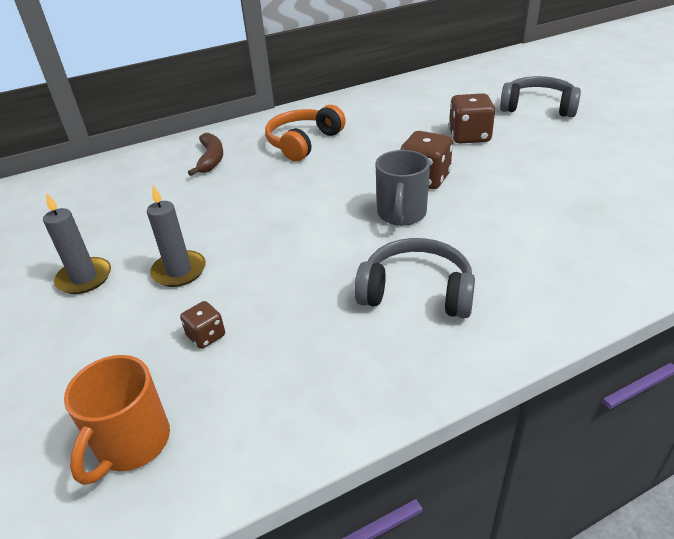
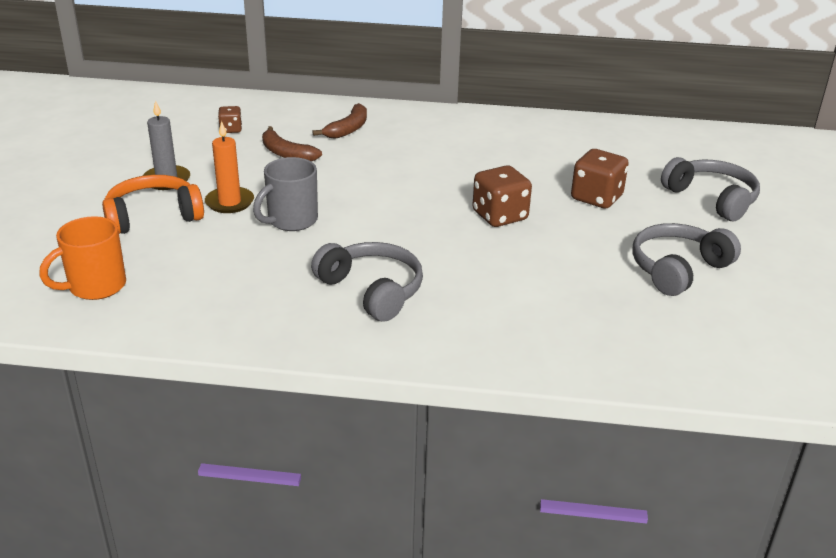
camera: 30 degrees right, 5 degrees down
(179, 271) = (229, 202): grey candle -> orange candle
(180, 202) = (286, 153): none -> brown banana
(206, 336) = (200, 250): brown dice -> brown dice (231, 129)
(303, 142) = (439, 144): orange headphones -> orange headphones (153, 216)
(401, 214) = (439, 234): grey mug -> grey mug (291, 220)
(593, 164) = (677, 269): none -> grey headphones

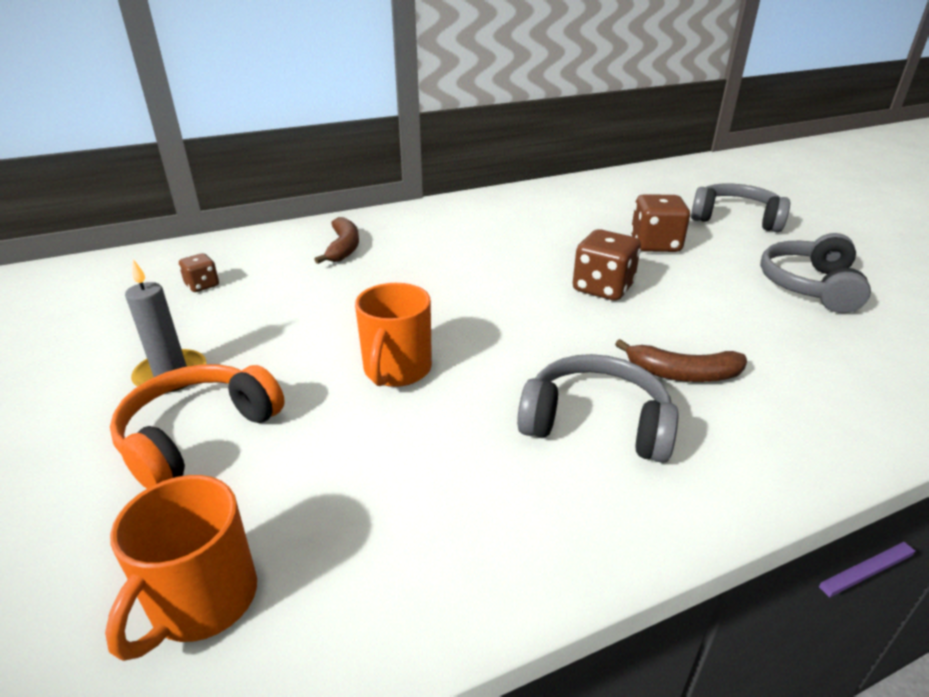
camera: 30 degrees left, 0 degrees up
(229, 202) = (292, 375): orange candle -> none
(286, 153) = (302, 293): brown banana -> brown banana (683, 374)
(291, 220) = (396, 370): grey mug -> orange mug

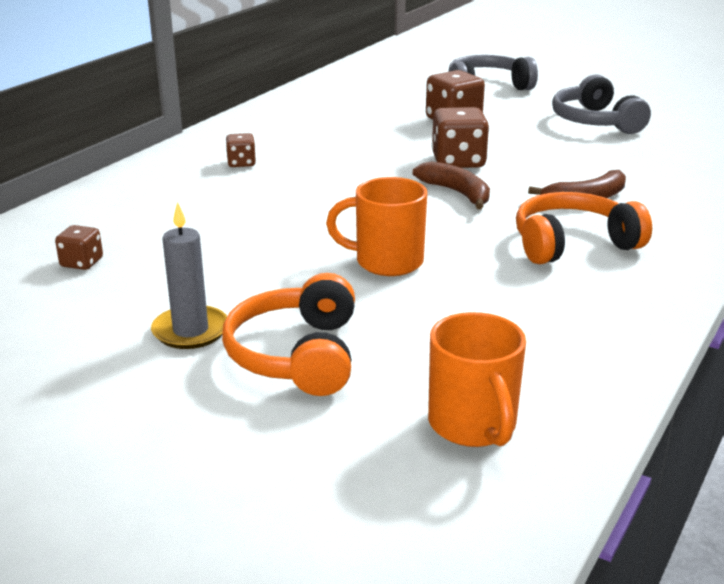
camera: 35 degrees left, 5 degrees down
(343, 248) = (177, 193): brown banana -> brown banana (457, 193)
(396, 370) = (386, 262): orange mug -> orange mug turned 120 degrees clockwise
(423, 236) = (241, 163): none -> brown dice
(596, 423) = (572, 244): grey headphones -> orange headphones

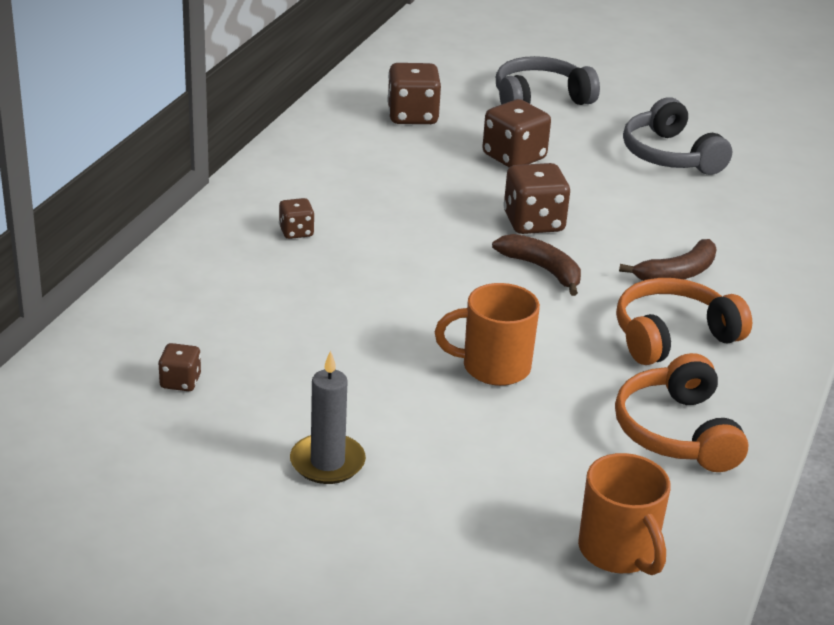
camera: 10 degrees left, 5 degrees up
(296, 355) = (439, 485): orange headphones -> orange headphones (676, 432)
(373, 95) = (412, 116): none -> brown dice

